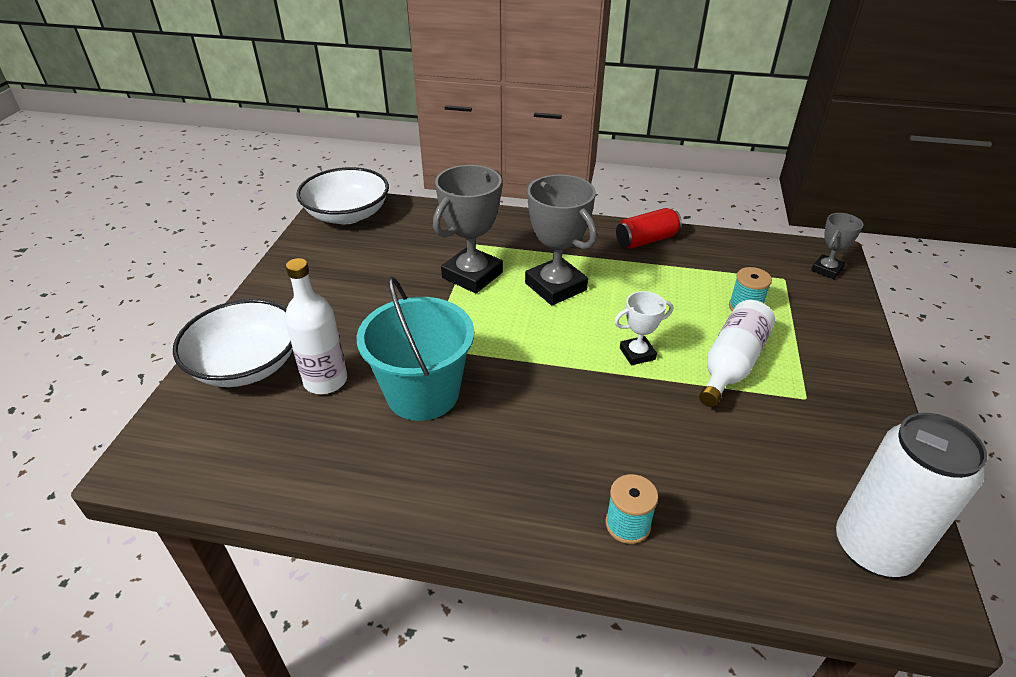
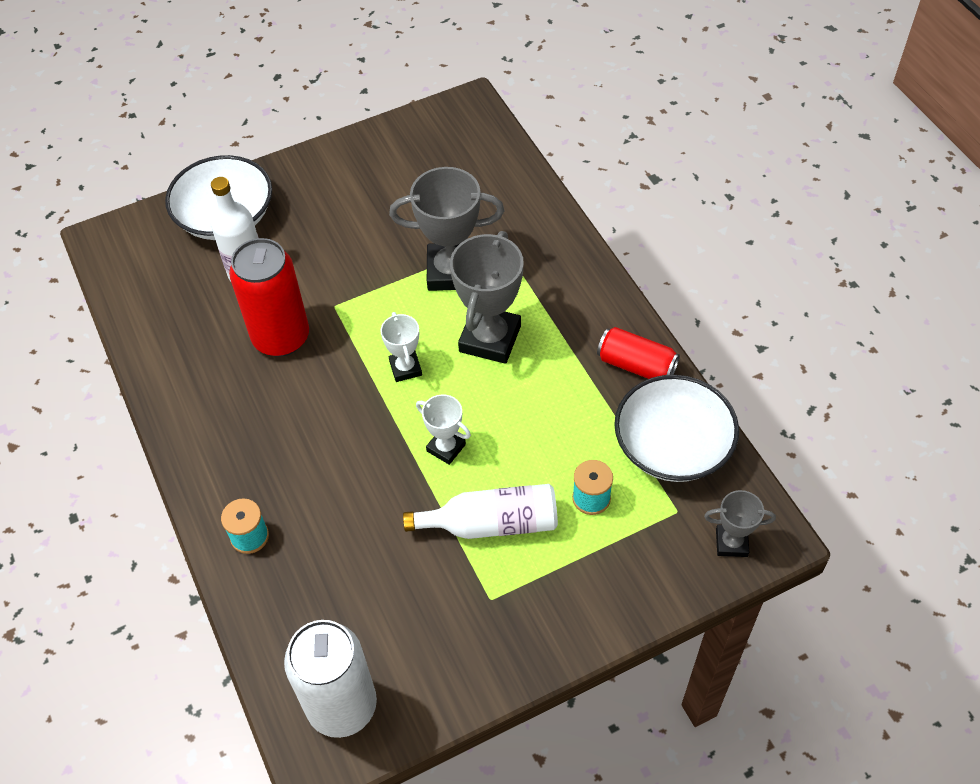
camera: 55 degrees right, 15 degrees up
(347, 215) = (458, 128): white bowl -> white bowl (672, 446)
(423, 393) = (281, 337): turquoise bucket -> red can
(537, 338) = (405, 368): none -> white trophy

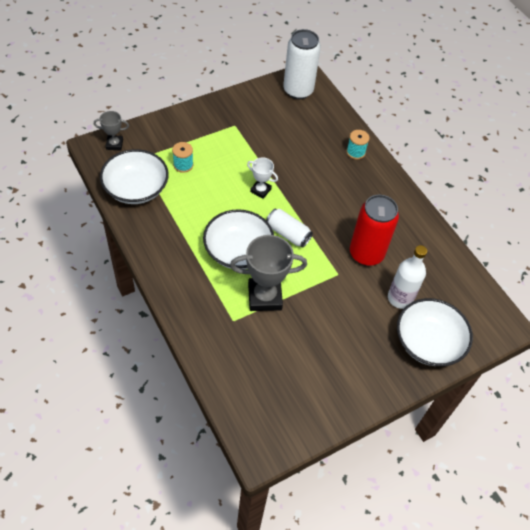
camera: 170 degrees right, 0 degrees up
(405, 368) = (288, 234): white trophy -> white can
(490, 339) = (238, 251): grey trophy -> white bowl
(491, 523) = (235, 155): white bottle -> none
(636, 365) = (149, 233): red can -> none

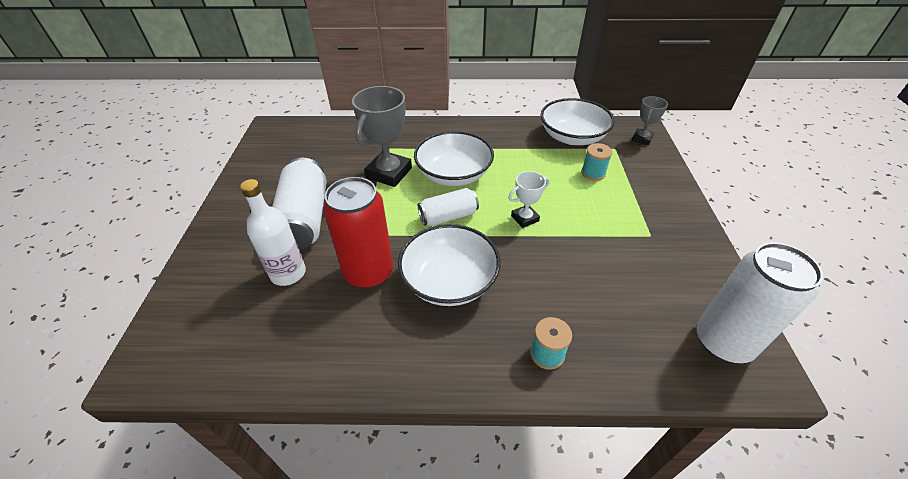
camera: 125 degrees right, 10 degrees down
(351, 323) = (305, 219): none -> white can
(428, 342) = (219, 269): white bowl -> white bowl (449, 281)

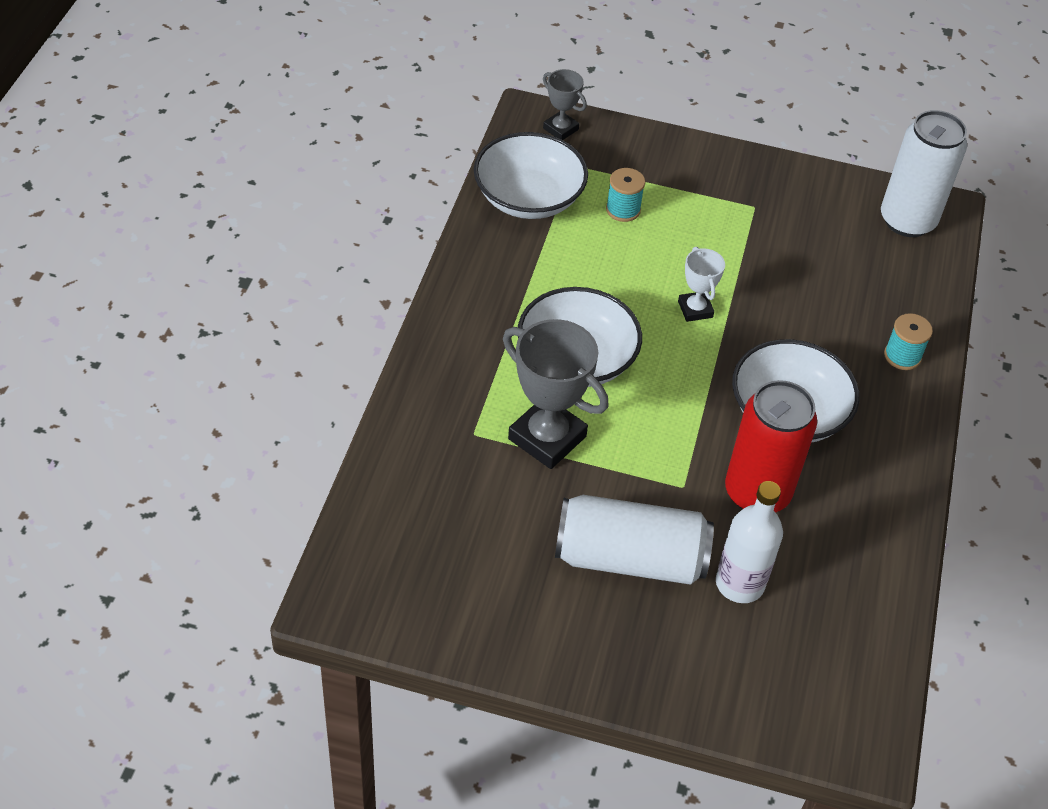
camera: 80 degrees left, 5 degrees up
(448, 216) = (670, 387): white can -> none

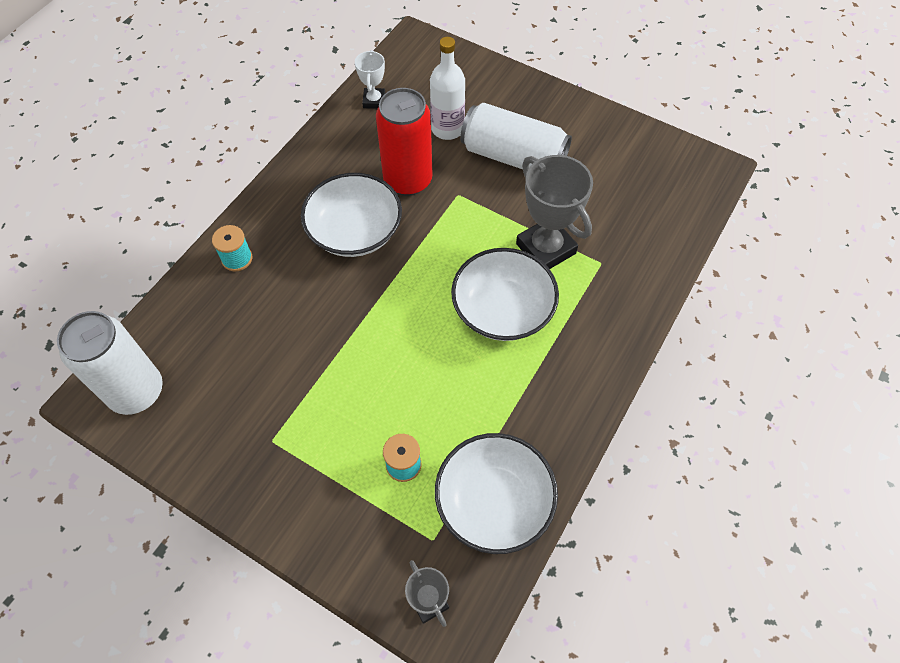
camera: 160 degrees left, 10 degrees up
(695, 309) = (384, 336): white trophy -> white trophy (374, 101)

